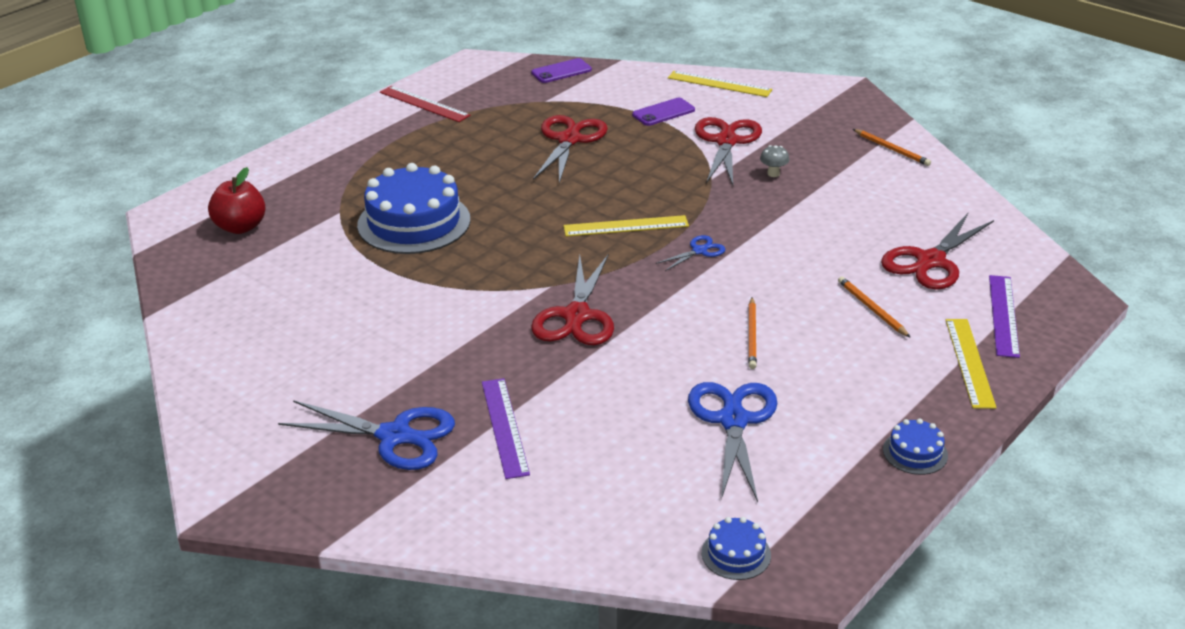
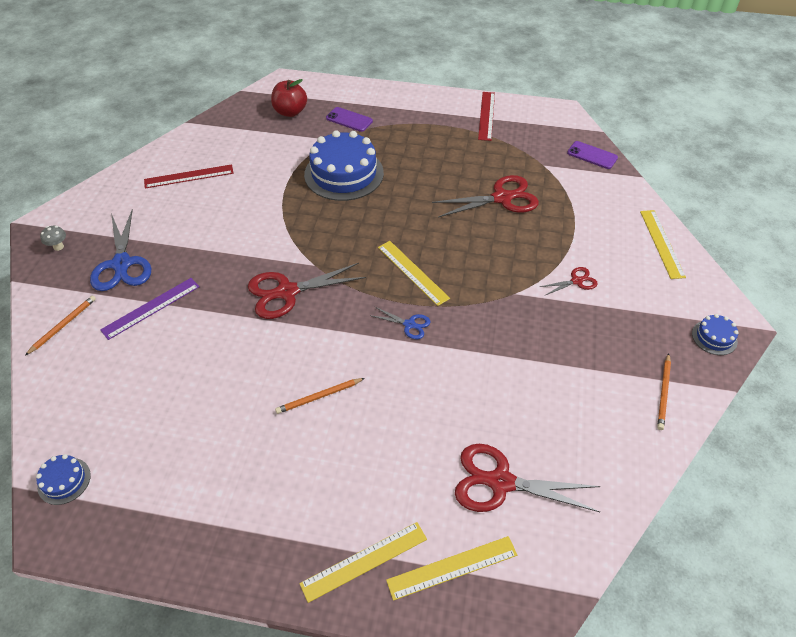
camera: 60 degrees right, 15 degrees up
(275, 340) = (189, 176): none -> red ruler
(663, 112) = (586, 229): purple phone -> purple phone (349, 120)
(726, 142) = (576, 281): red scissors -> red scissors, size x0.50
(733, 421) = (209, 424): blue scissors -> none
(773, 174) = (553, 327): grey mushroom -> grey mushroom (58, 247)
(871, 309) = (401, 462): orange pencil -> orange pencil (63, 325)
(915, 452) = (221, 558): blue cake -> blue cake (714, 337)
(1003, 315) = (452, 567): purple ruler -> yellow ruler

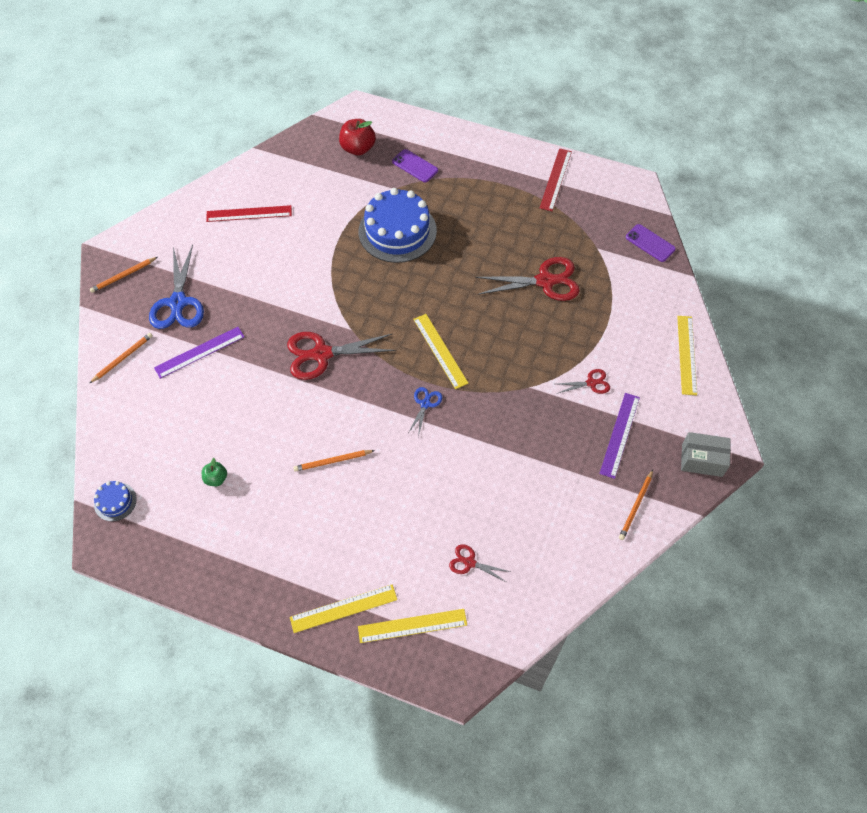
camera: 10 degrees right, 10 degrees up
(58, 247) = (123, 276): grey mushroom -> orange pencil
(186, 436) = (216, 478): none -> green apple
(409, 324) = (425, 404): blue scissors -> blue scissors turned 105 degrees counterclockwise
(501, 482) = (470, 562): red scissors -> red scissors, size x0.50
(622, 325) = (619, 434): none -> purple ruler
(714, 337) = (702, 460): blue cake -> grey box

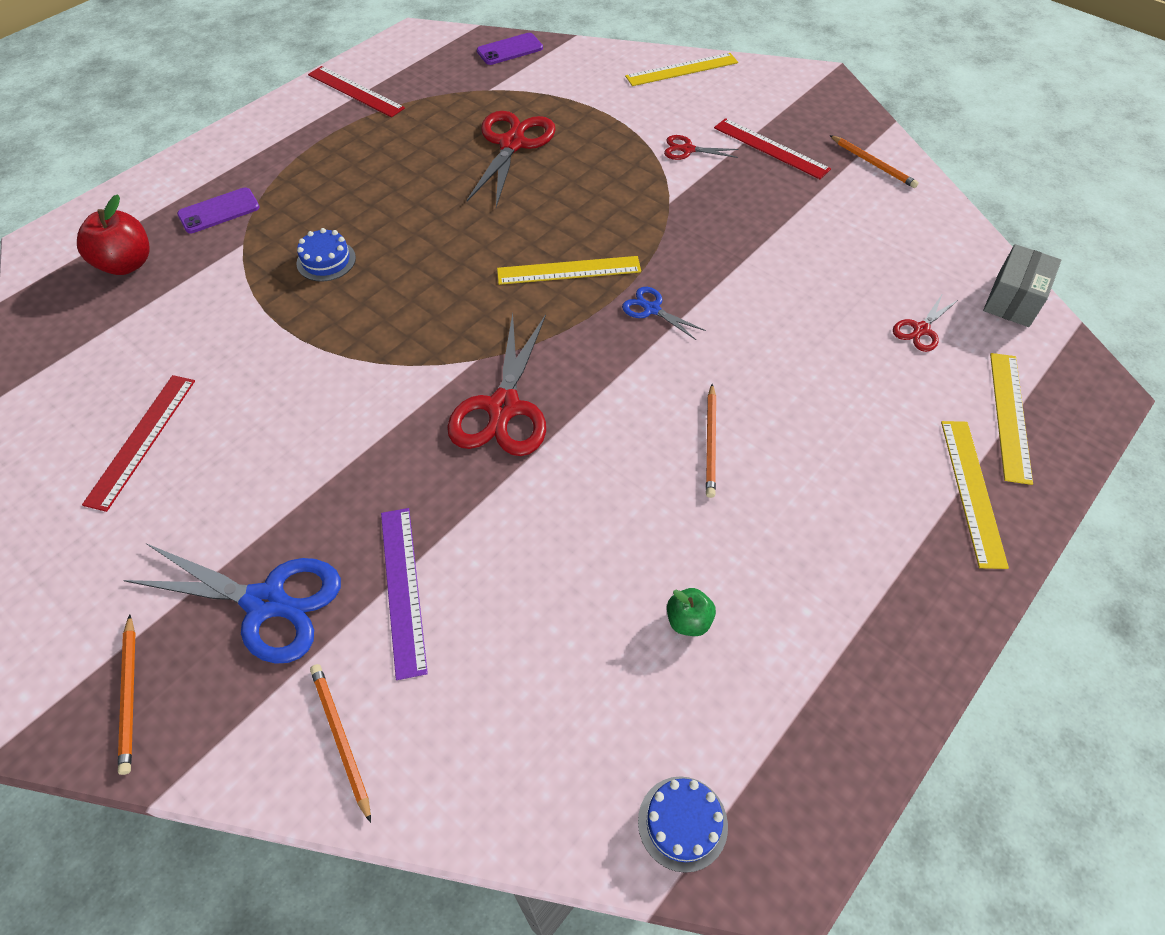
camera: 70 degrees left, 5 degrees down
(397, 231) = (326, 260): blue cake -> blue cake, size x0.45
(591, 383) = (687, 150): red scissors -> red scissors turned 90 degrees counterclockwise
(619, 434) = (770, 148): purple ruler -> red ruler
(686, 354) = (682, 69): yellow ruler -> yellow ruler turned 45 degrees counterclockwise
(702, 460) = (826, 100): grey box -> grey box (1013, 300)

